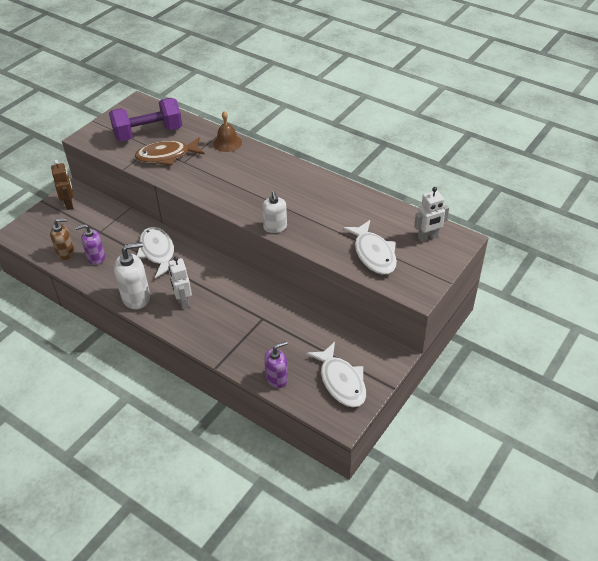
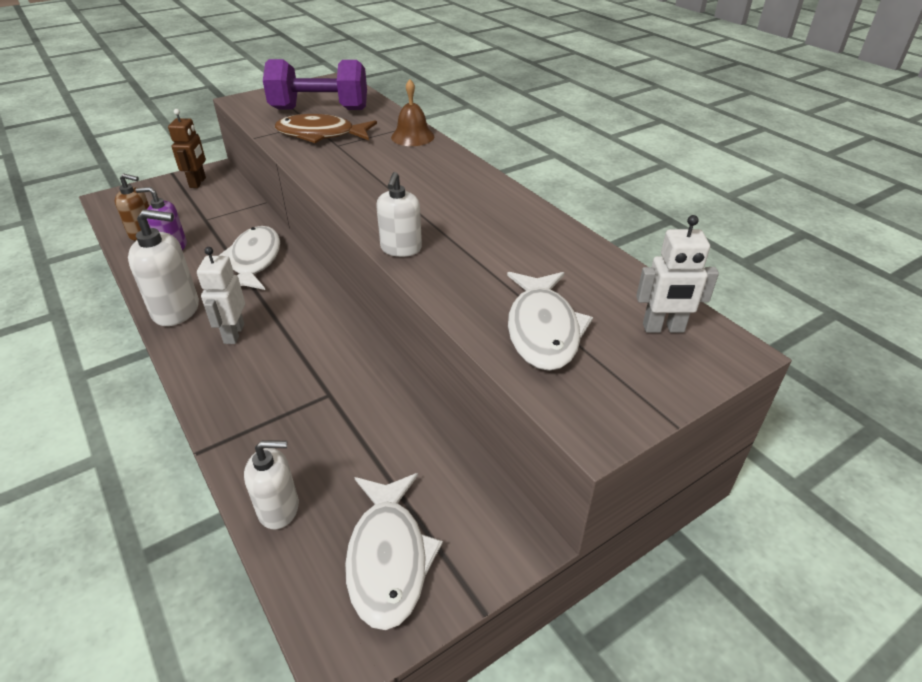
camera: 20 degrees right, 5 degrees down
(277, 378) = (279, 508): purple soap dispenser -> white soap dispenser

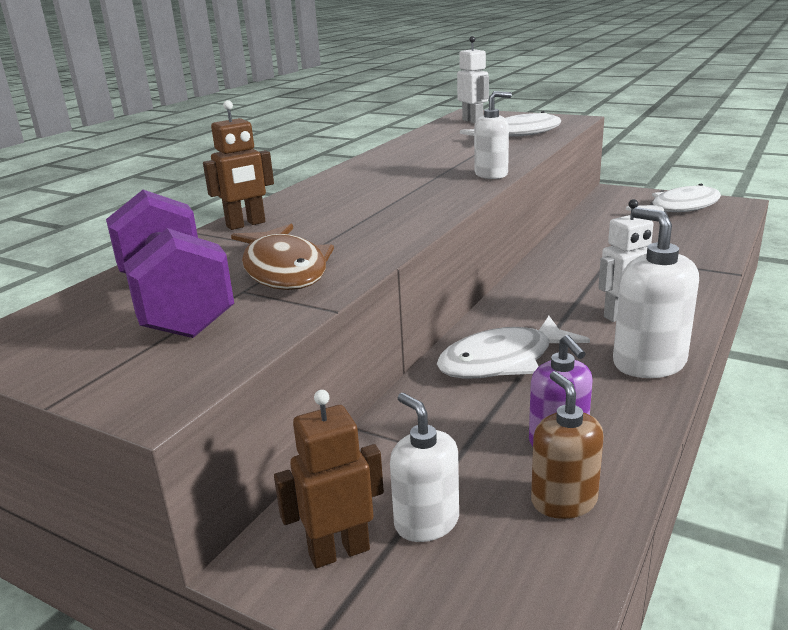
camera: 115 degrees left, 15 degrees down
(279, 508) = (714, 237): white soap dispenser -> white soap dispenser (426, 522)
(412, 136) = (246, 224): brown bell -> brown robot

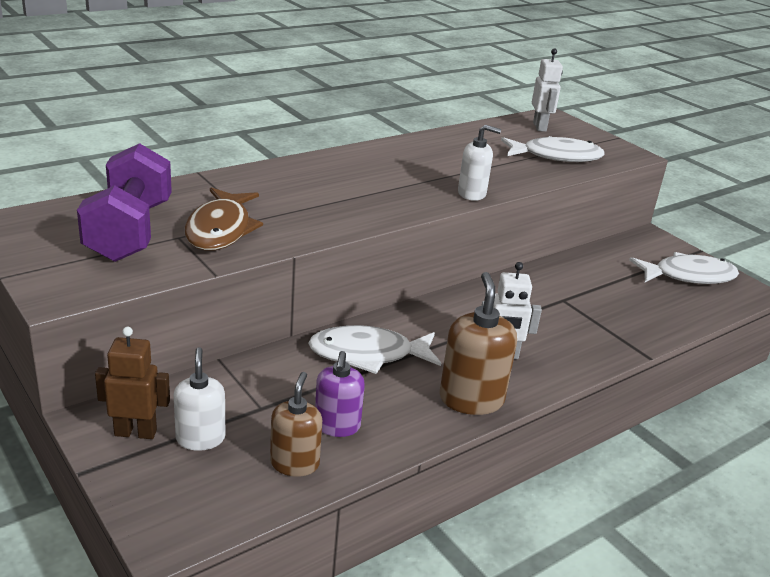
camera: 20 degrees right, 5 degrees up
(246, 224) = (239, 179): brown robot -> none
(648, 363) = (471, 399): white soap dispenser -> brown soap dispenser

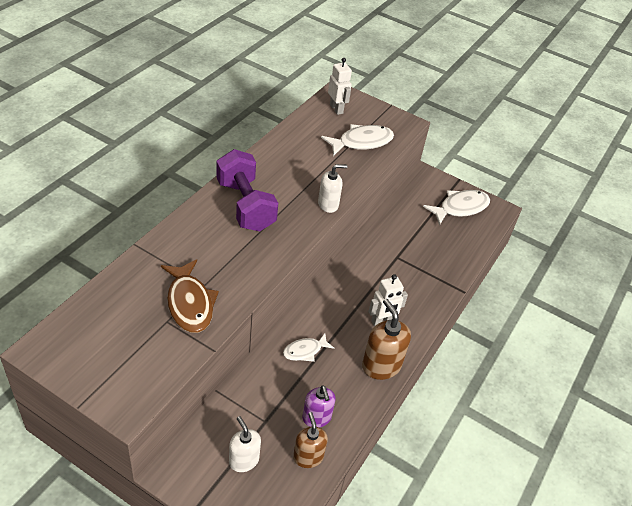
camera: 25 degrees left, 15 degrees up
(130, 231) = (131, 328): purple dumbbell -> purple dumbbell (245, 205)
(136, 432) = (202, 472): brown robot -> none
(368, 354) = (305, 351): white fish -> white fish, size x0.59

